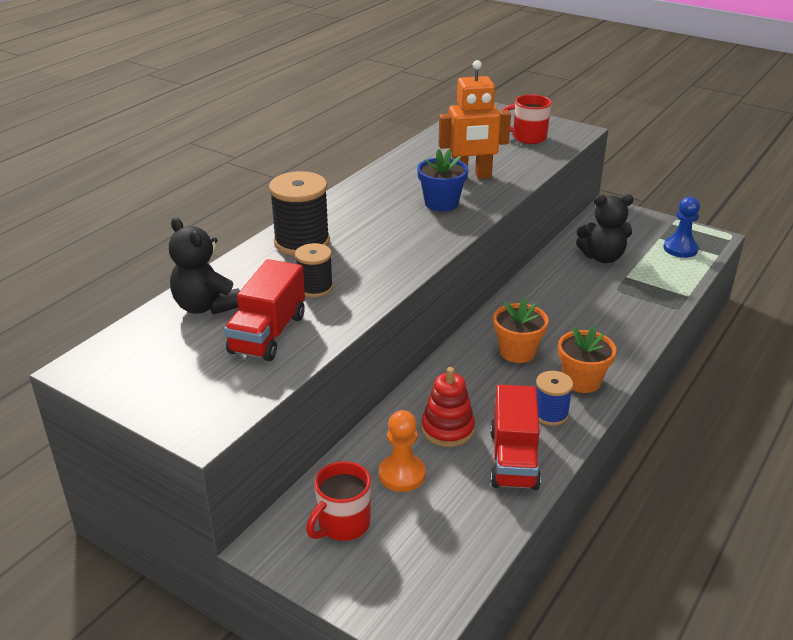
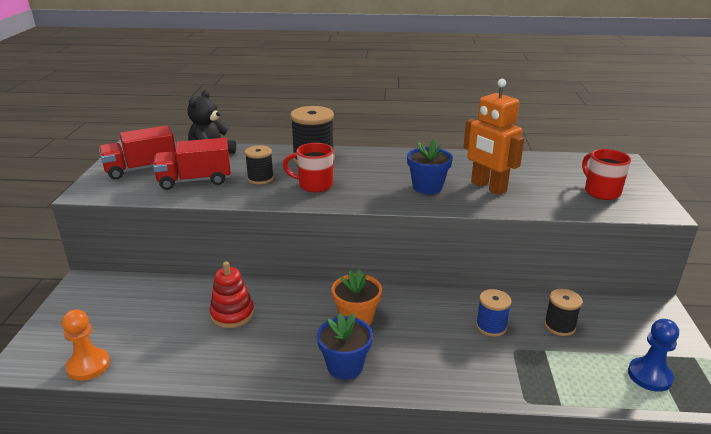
camera: 60 degrees right, 5 degrees down
(342, 524) = (110, 302): red mug -> red mug (314, 185)
(402, 474) = (171, 310): orange pawn -> orange pawn (88, 366)
(513, 459) = (215, 357): red truck -> red truck (141, 169)
(550, 414) = (285, 360): blue spool -> blue spool (491, 326)
(581, 381) = (345, 366): orange flower pot -> blue flower pot
(602, 257) = (559, 326): black teddy bear -> black spool

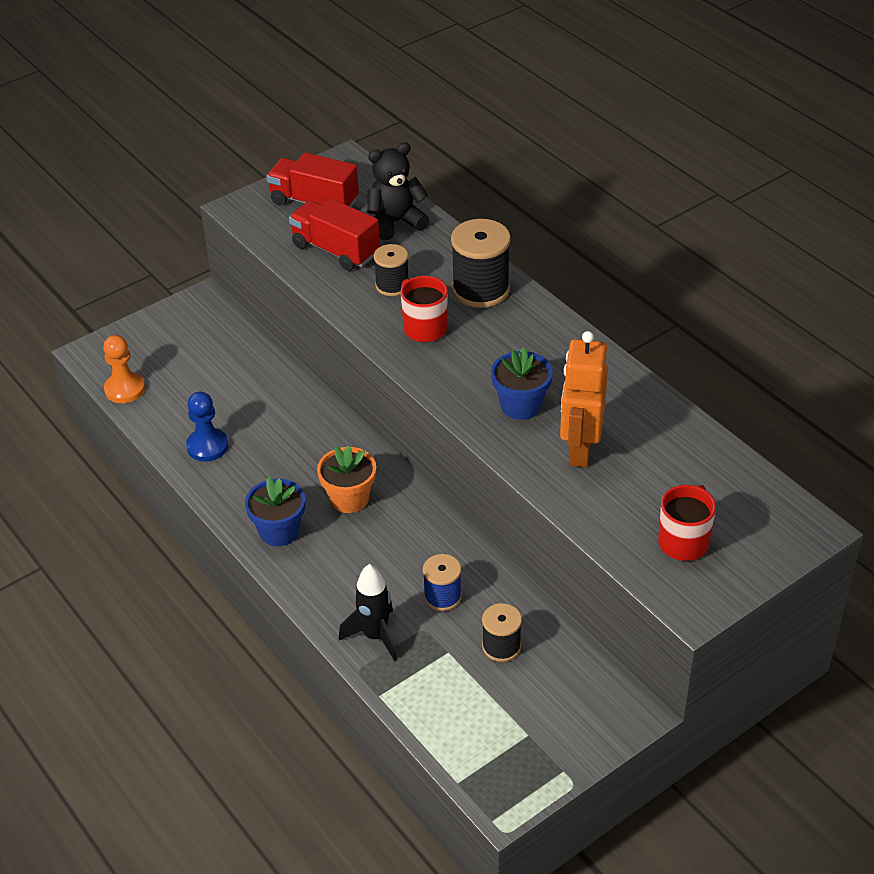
camera: 50 degrees right, 15 degrees up
(232, 314) = (266, 418): red stacking toy -> none
(499, 375) = (375, 636): none -> black rocket
(649, 376) = (490, 744): blue pawn -> blue pawn (207, 446)

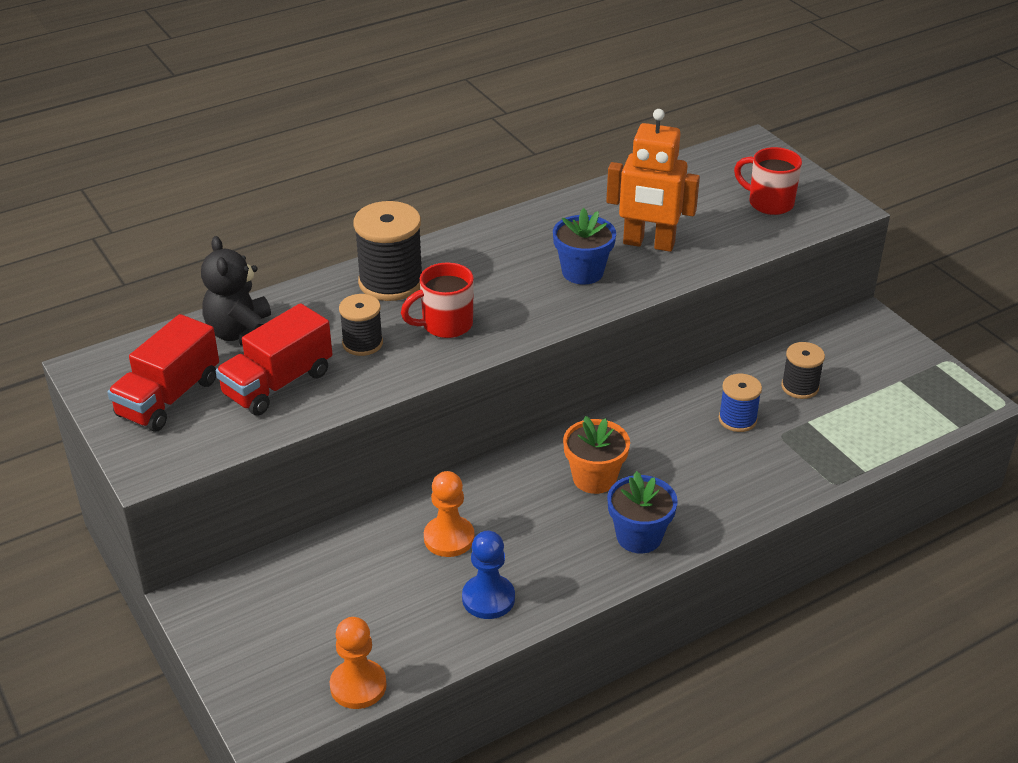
camera: 85 degrees left, 5 degrees down
(271, 417) = (449, 538): none -> orange pawn
(375, 636) = (790, 469): black rocket -> none

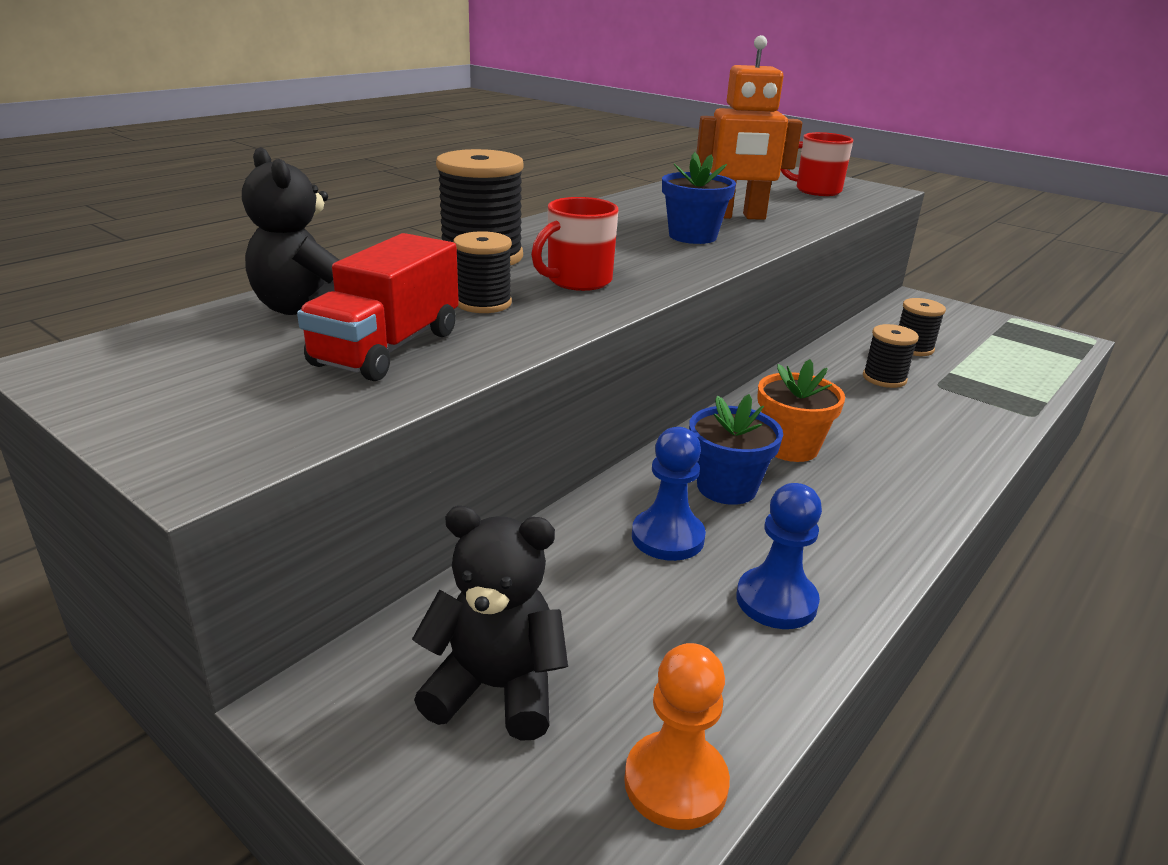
camera: 20 degrees left, 10 degrees down
(169, 398) = (215, 379): red truck -> none
(291, 615) = (496, 688): none -> black teddy bear
(449, 538) = (667, 537): orange pawn -> blue pawn
(639, 536) = (894, 495): blue flower pot -> blue flower pot (726, 487)
(737, 419) = (884, 378): blue spool -> black spool

